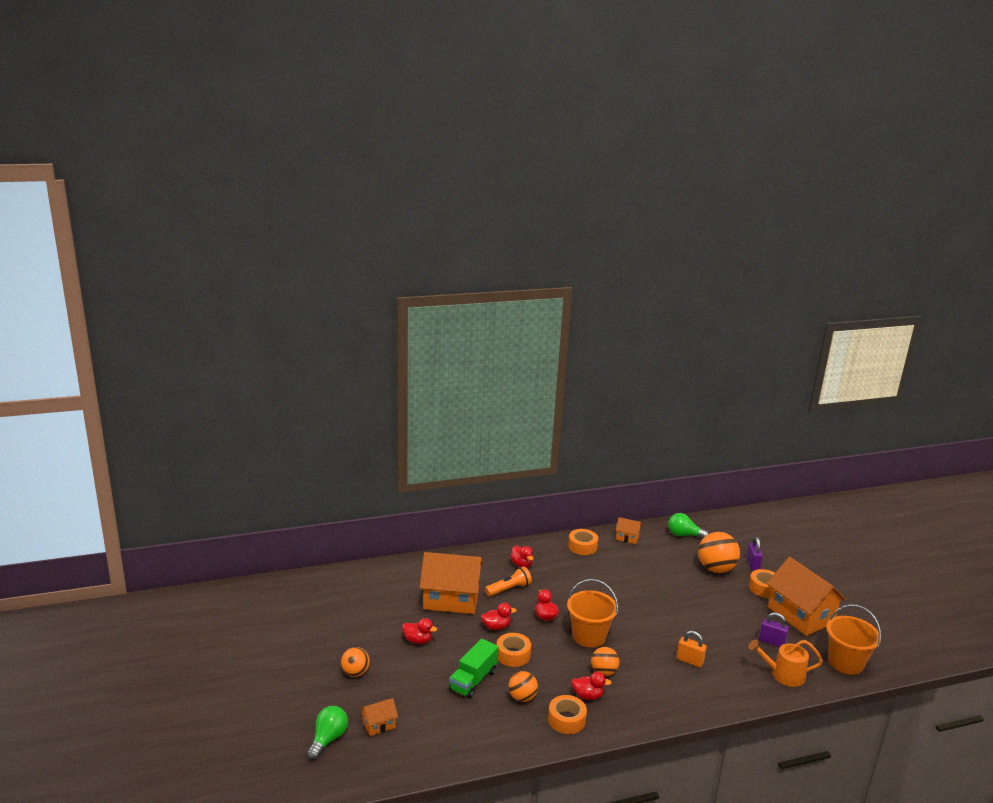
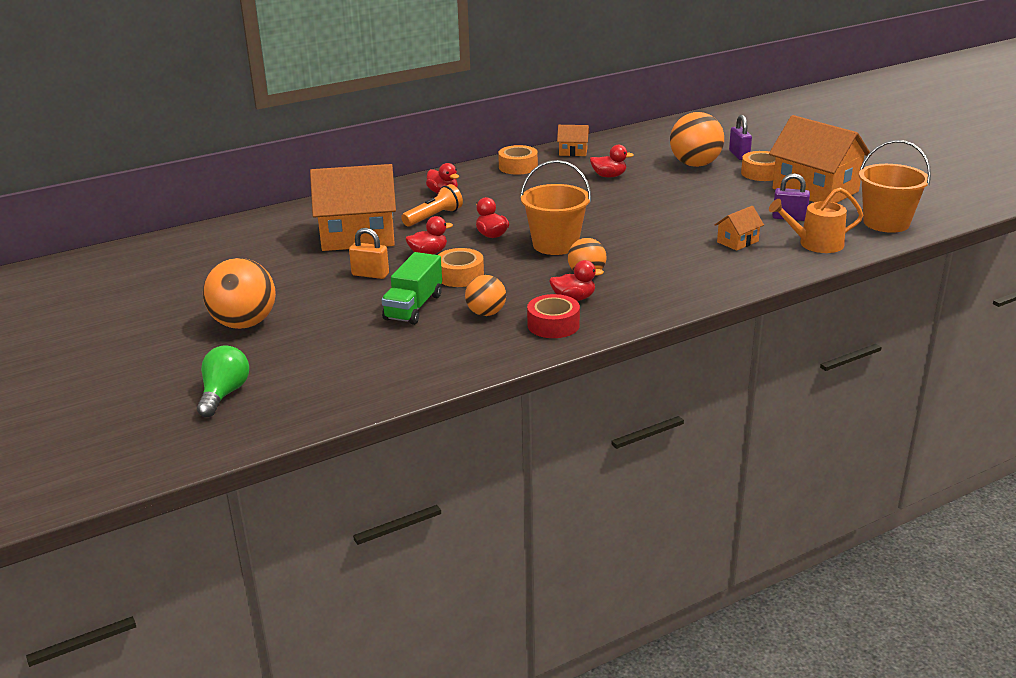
camera: 10 degrees left, 5 degrees up
(355, 673) = (244, 324): orange ball -> orange ball, size x1.69
(379, 724) = (294, 368): orange house -> orange house (737, 242)
(418, 640) = (324, 281): red duck -> red duck (609, 176)
(566, 720) = (553, 325): orange tape -> red tape
(684, 535) = (644, 141): green light bulb -> none
(689, 661) = (693, 248): orange padlock -> orange padlock (370, 274)

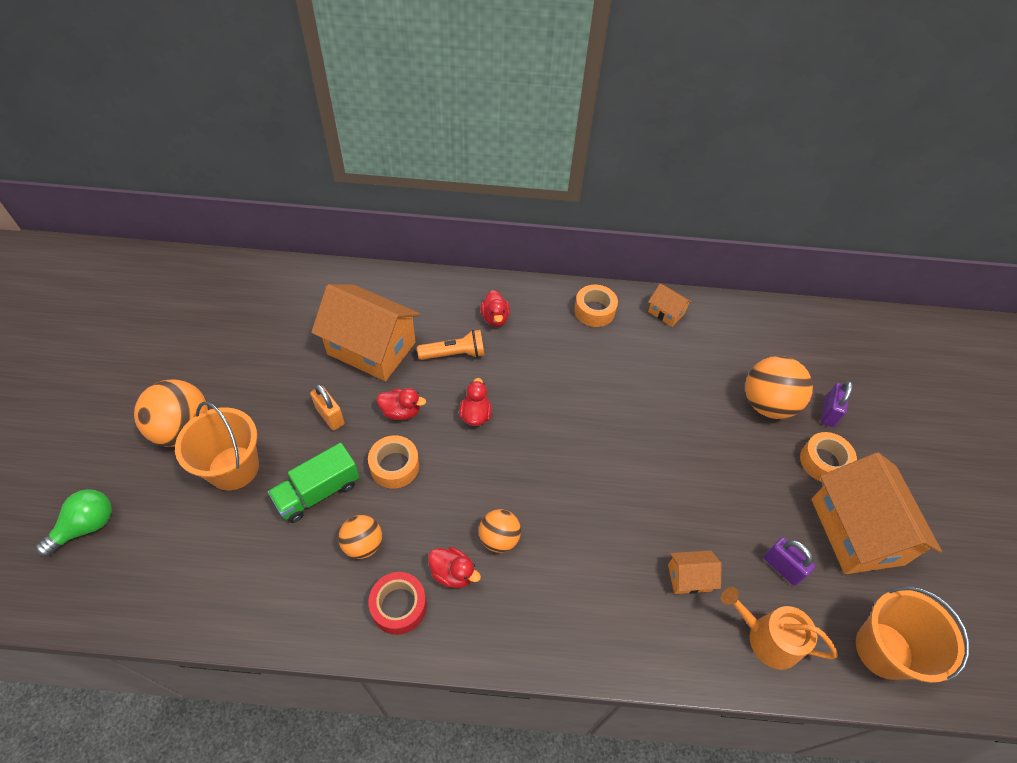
camera: 30 degrees right, 25 degrees up
(555, 245) = (515, 467): orange bucket -> orange bucket (233, 468)
(609, 176) = (664, 376): red duck -> none

